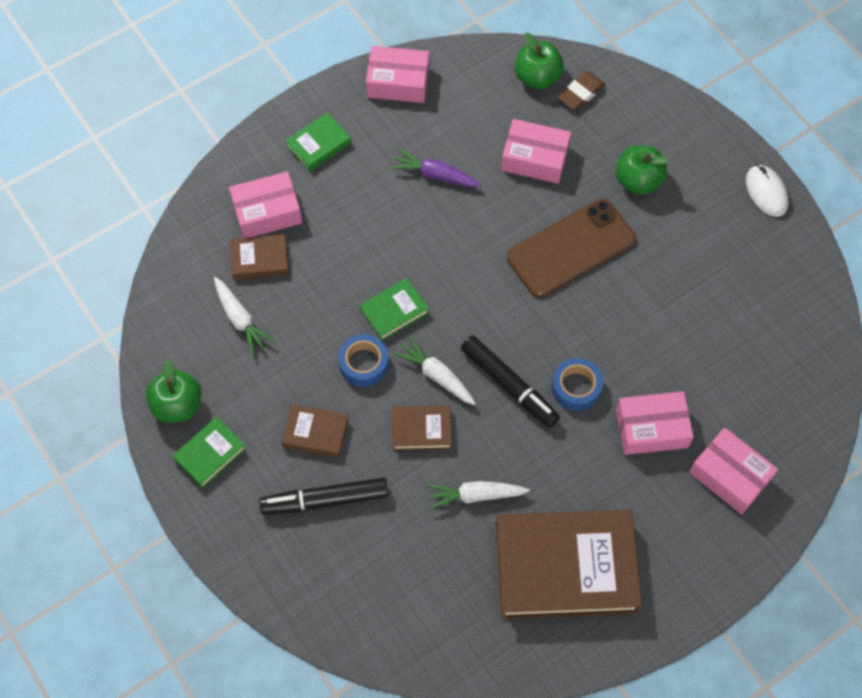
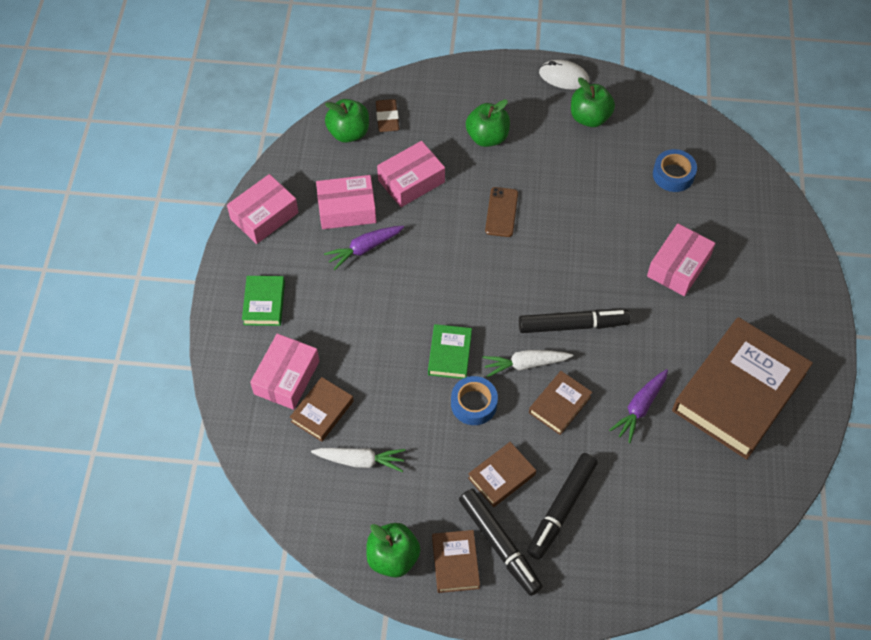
camera: 50 degrees left, 5 degrees down
(210, 454) = (455, 563): green book -> brown book
(253, 475) = (499, 544): none -> black marker
(475, 495) = (639, 408): white carrot -> purple carrot
(570, 248) = (501, 212): brown phone -> brown phone, size x0.51
(576, 387) = (610, 287): blue tape -> blue tape (673, 175)
(730, 476) = (749, 248): pink box -> pink box (347, 209)
(742, 245) = (589, 117): none -> green apple

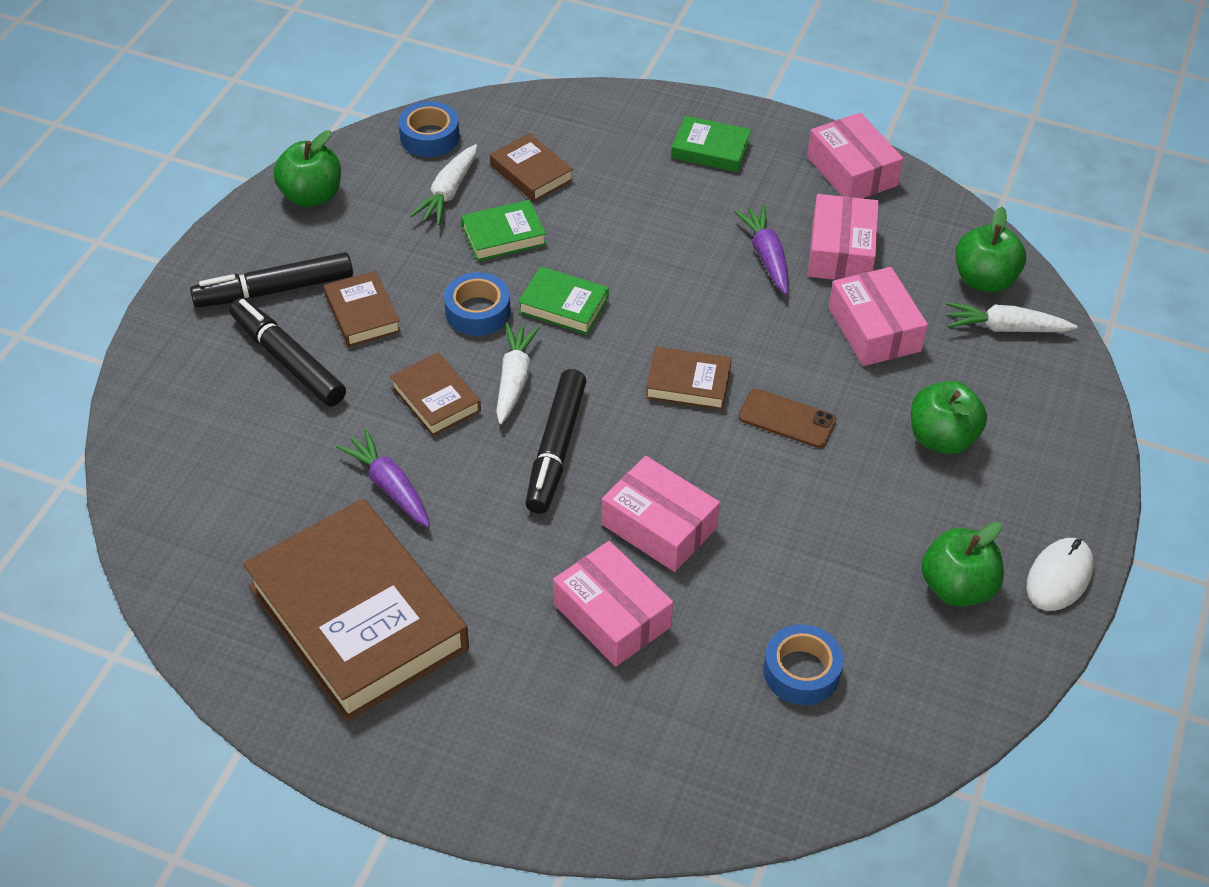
camera: 105 degrees right, 10 degrees down
(287, 377) = (592, 151): pink box -> pink box (659, 526)
(301, 495) = (429, 137): none -> blue tape
(387, 118) = (1005, 328): brown eraser -> white carrot
(394, 410) = (503, 235): none -> green book
(455, 563) = (274, 246): brown book -> brown book (688, 383)

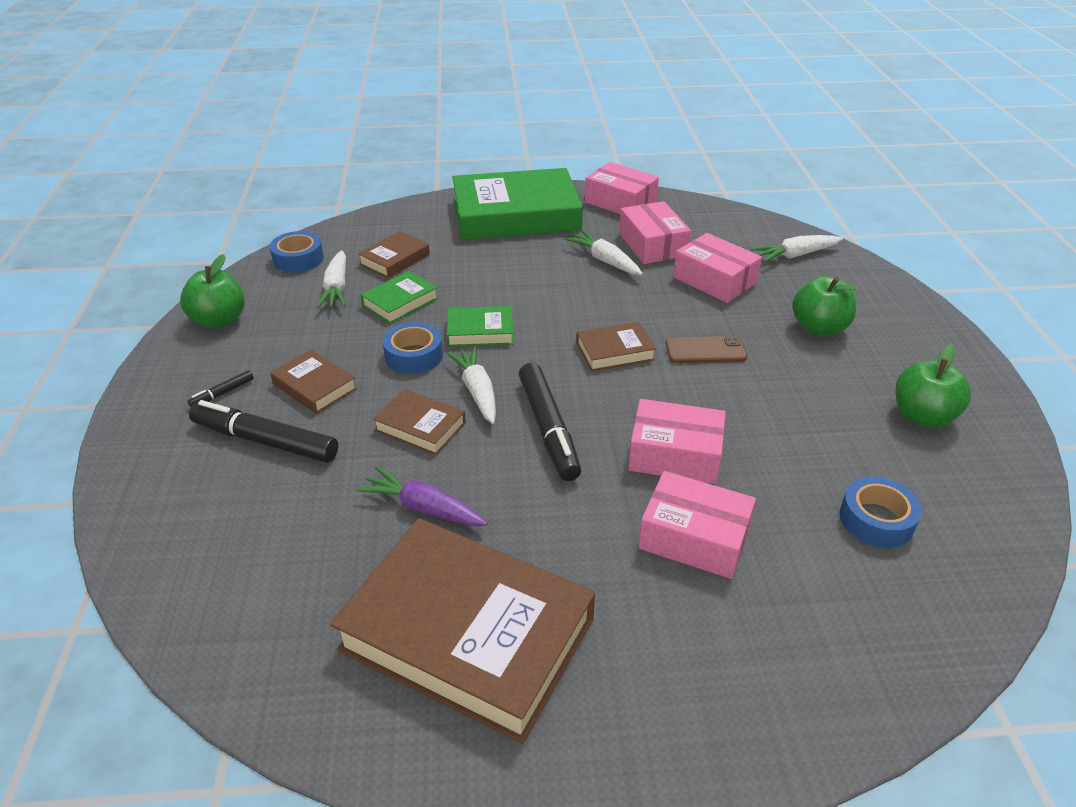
camera: 25 degrees left, 10 degrees down
(274, 290) = (222, 393): black marker -> black marker, size x0.45
(531, 173) = (394, 259): brown book -> brown book turned 75 degrees counterclockwise
(710, 149) = (516, 214): green book -> green book, size x2.22
(766, 256) = (605, 261): purple carrot -> white carrot
(984, 280) = (757, 234): green apple -> none
(1059, 577) = (978, 385): white mouse -> none

